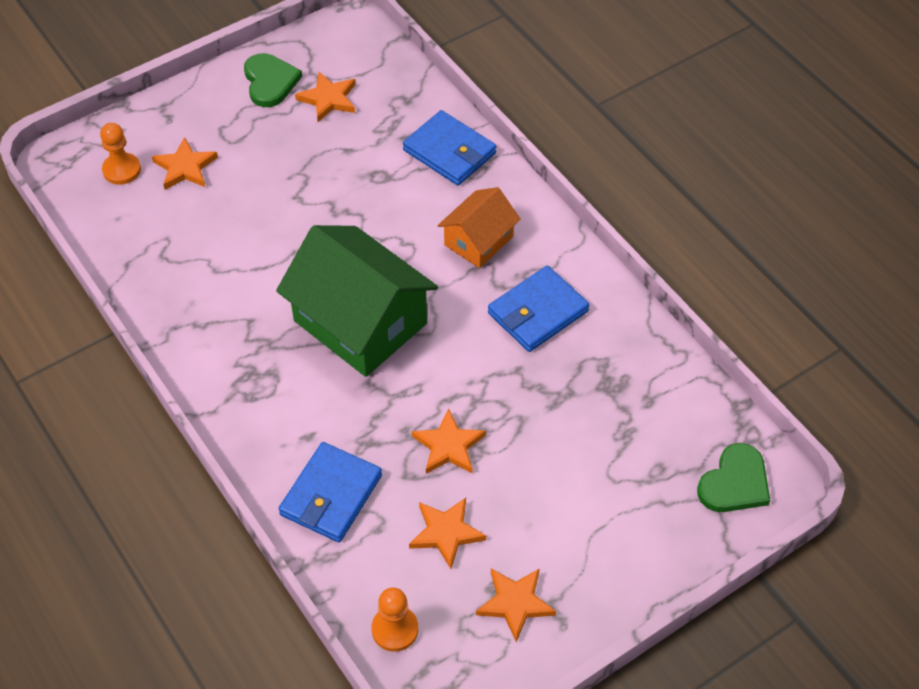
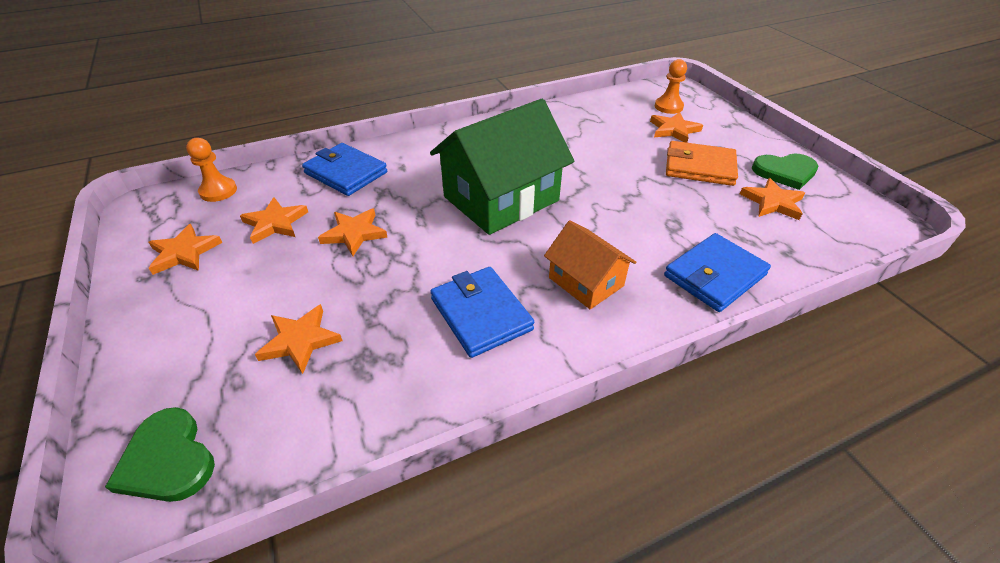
camera: 100 degrees right, 10 degrees down
(269, 149) = (699, 167): none -> orange wallet
(603, 440) = (300, 341): none -> orange star

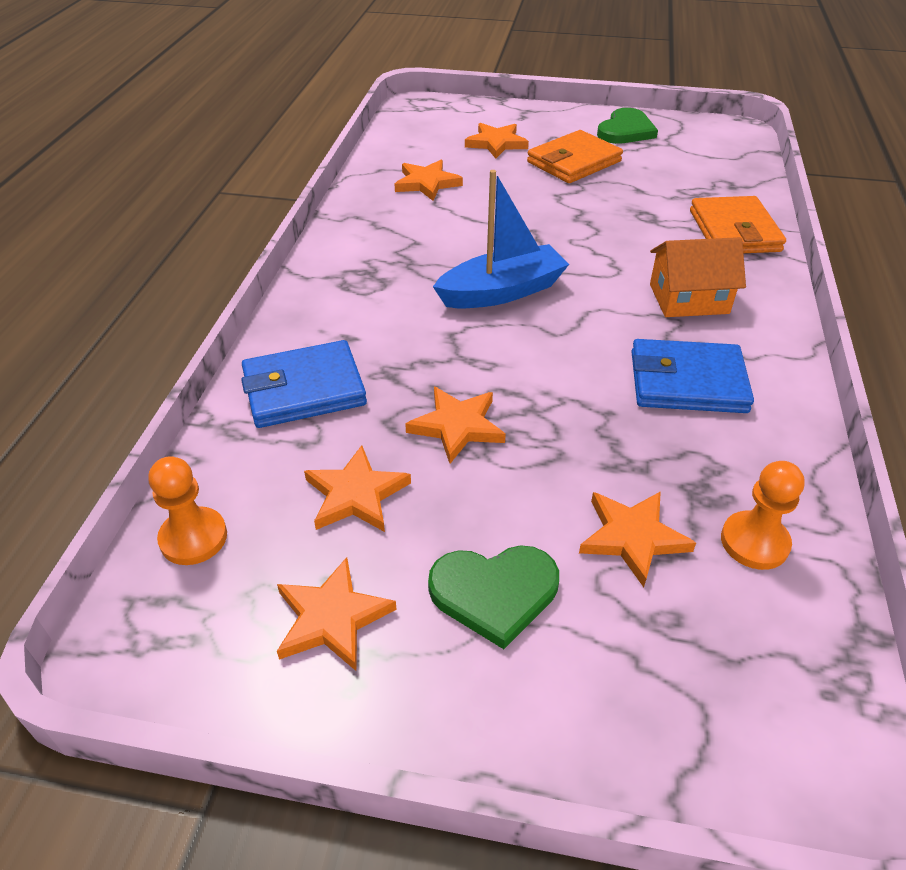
camera: 55 degrees left, 0 degrees up
(167, 459) = (768, 719): green heart -> green heart (494, 593)
(501, 199) = (502, 292): green house -> blue boat
(668, 107) = (451, 126): orange pawn -> orange pawn (754, 542)
(714, 275) = (734, 231): blue wallet -> orange wallet
(772, 202) = (662, 157): orange star -> orange star (427, 183)

